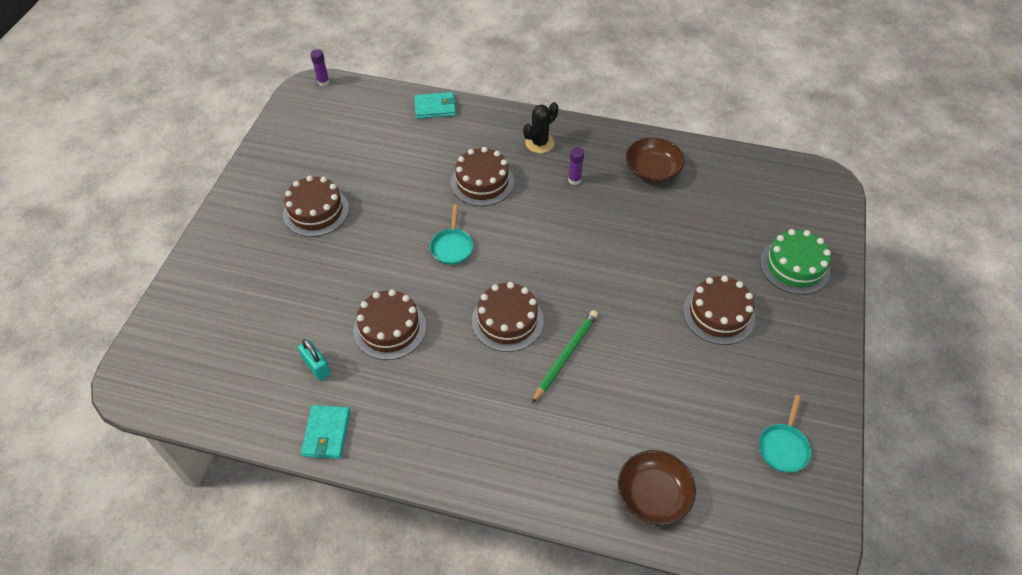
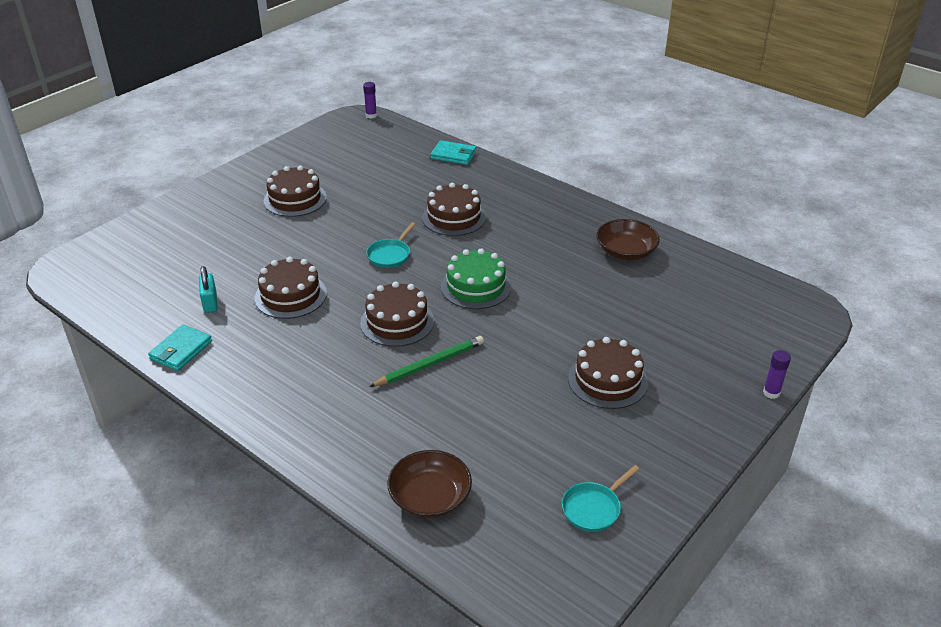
camera: 25 degrees right, 15 degrees down
(539, 143) = (530, 203): black cactus -> none
(574, 180) = (542, 238): purple glue stick -> purple glue stick (771, 393)
(794, 266) = (720, 367): green cake -> green cake (476, 286)

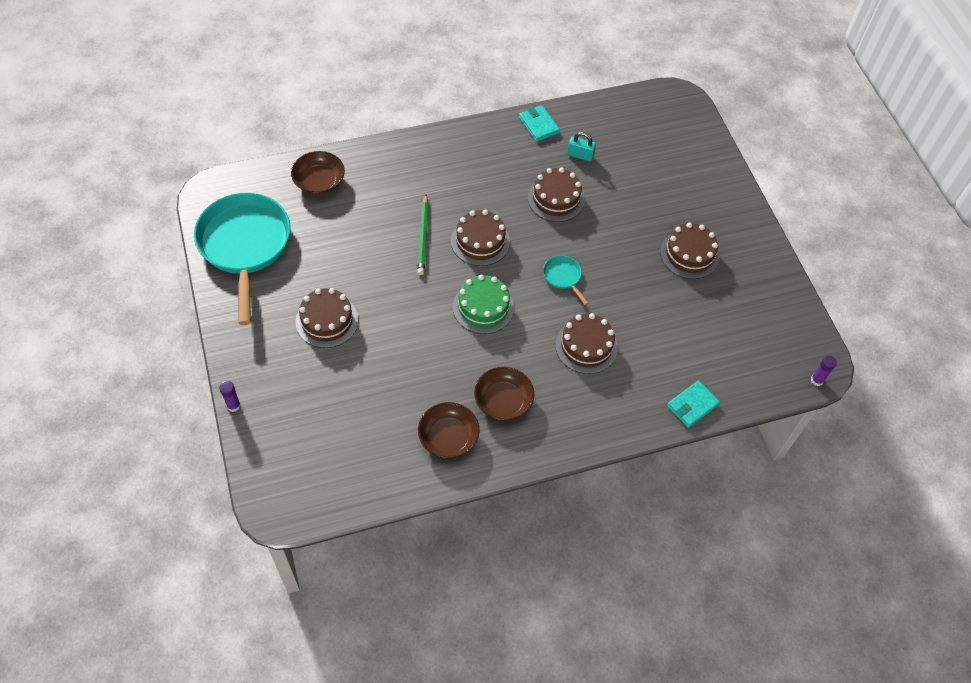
camera: 120 degrees right, 20 degrees up
(557, 238) = (503, 401): none -> brown bowl
(593, 508) = (245, 246): turquoise pan -> turquoise pan, size x2.47

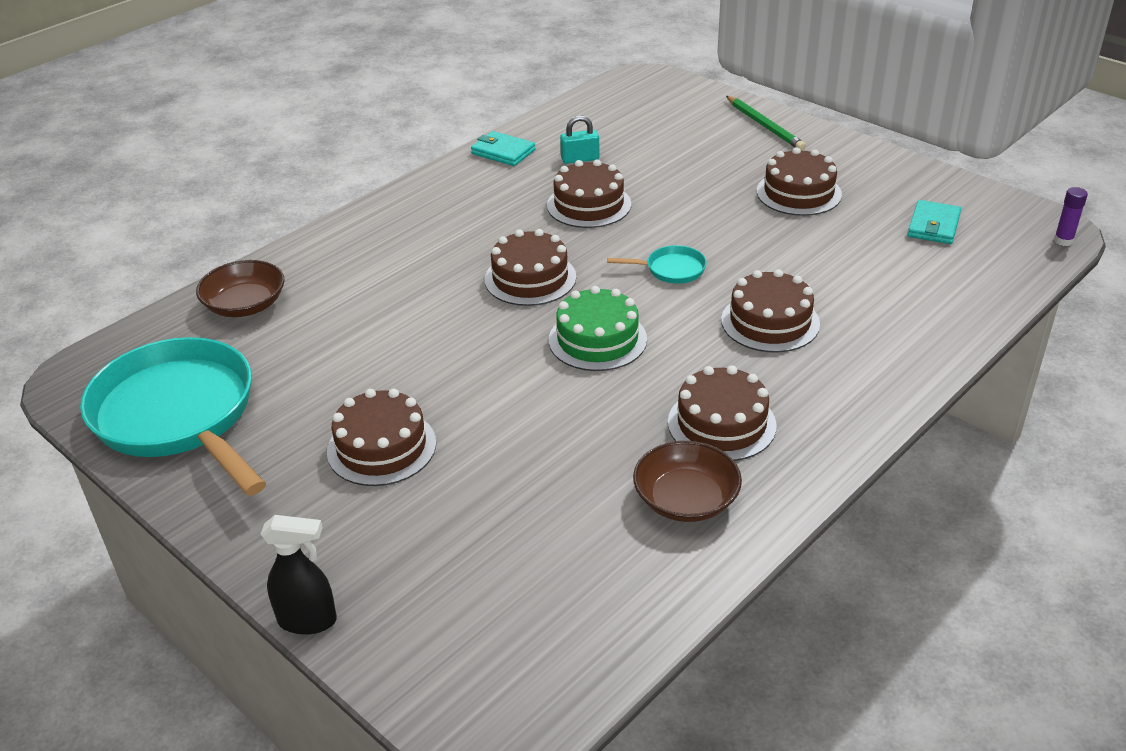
camera: 25 degrees left, 20 degrees down
(233, 405) = (308, 620): purple glue stick -> black spray bottle
(423, 236) = (447, 303): green pencil -> green pencil (765, 126)
(503, 401) = (721, 424): brown bowl -> brown cake
(563, 277) = (671, 269): turquoise pan -> turquoise pan turned 150 degrees clockwise
(692, 405) = (959, 322): turquoise wallet -> turquoise wallet (933, 226)

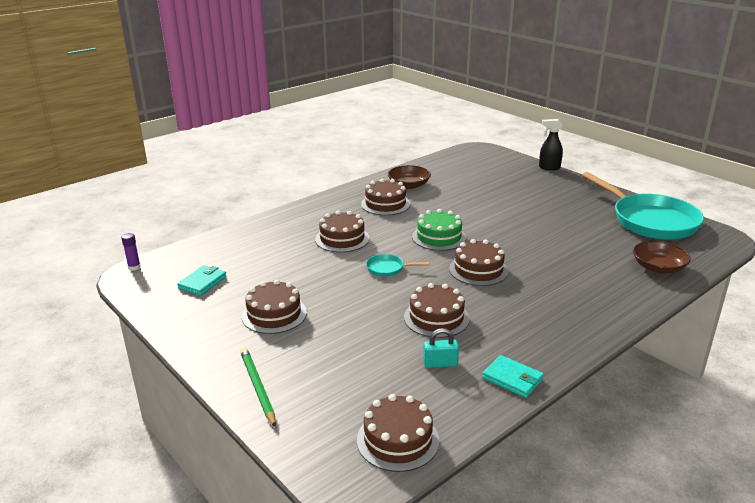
camera: 175 degrees left, 10 degrees down
(381, 447) = (542, 205): brown cake -> brown cake (398, 440)

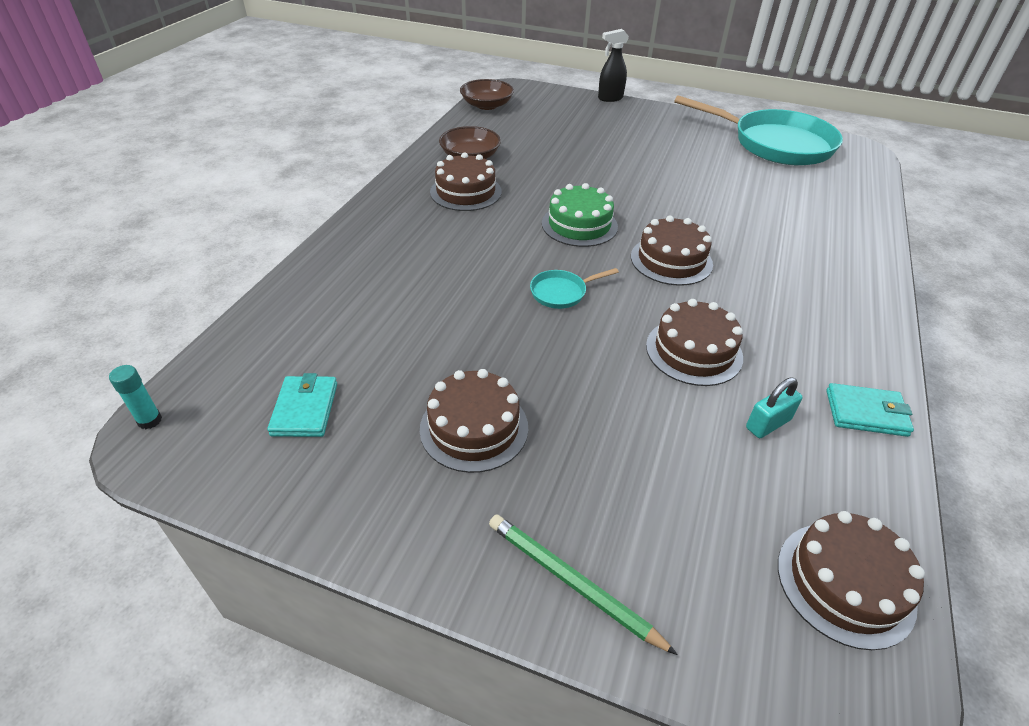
camera: 30 degrees left, 15 degrees up
(134, 267) = (150, 420): purple glue stick -> turquoise glue stick
(342, 239) = (456, 262): brown cake -> none
(658, 267) = (842, 201): brown bowl -> brown bowl (487, 105)

